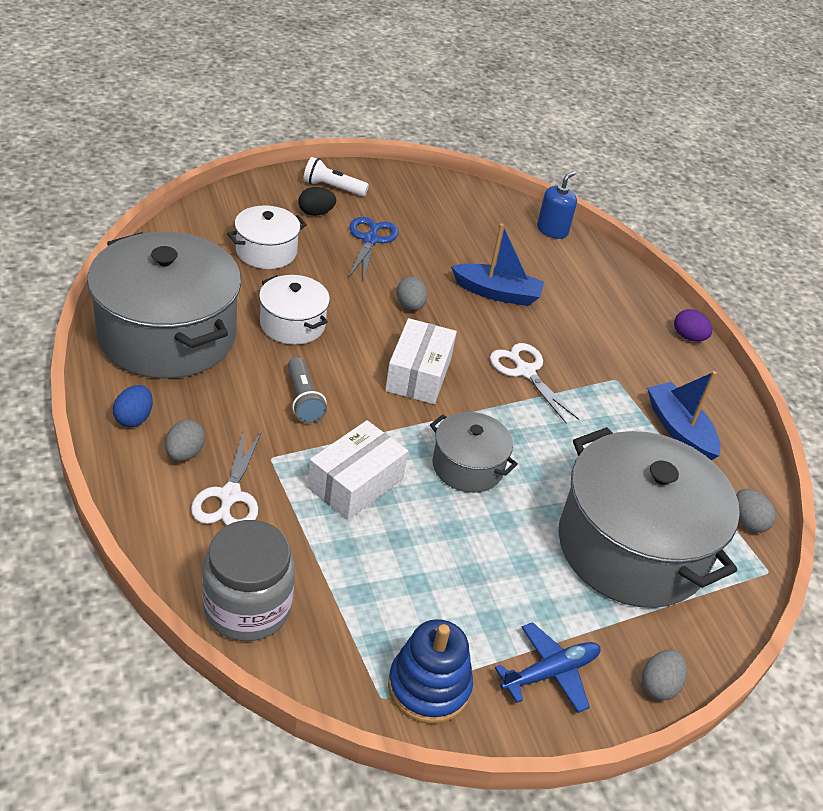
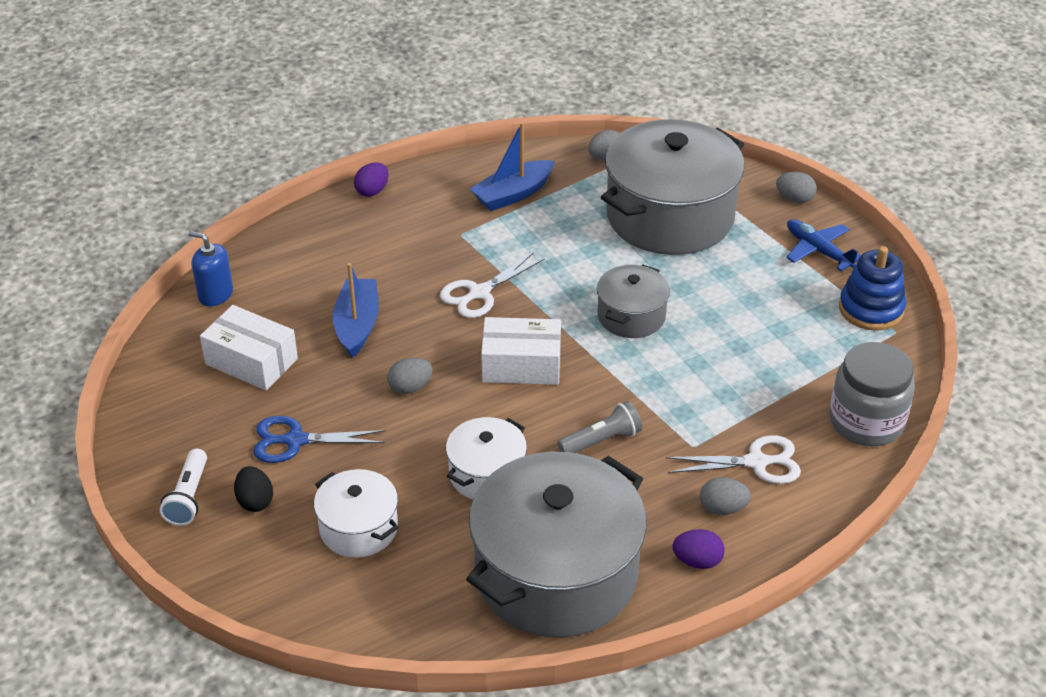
camera: 95 degrees left, 0 degrees up
(134, 418) = (697, 561): blue egg -> purple egg
(355, 483) = (692, 383): white box -> white box (251, 361)

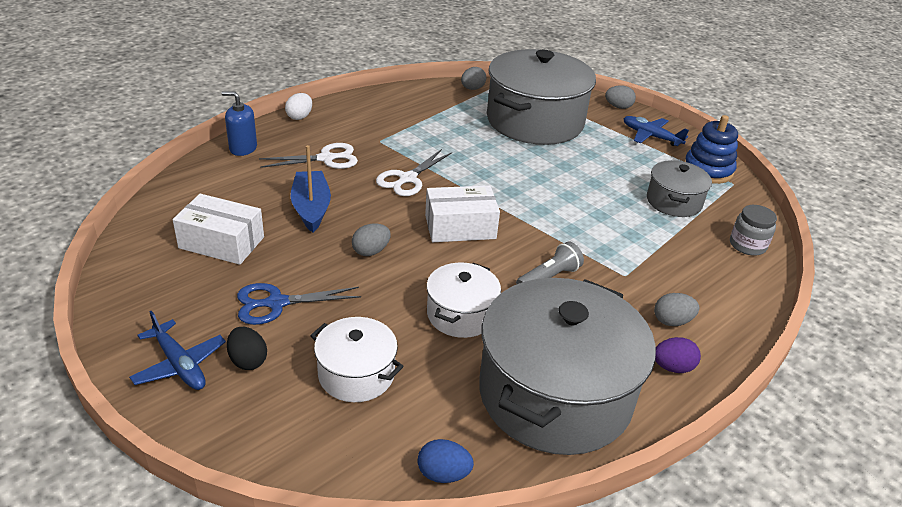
camera: 15 degrees left, 5 degrees down
(189, 497) = (179, 364): white flashlight -> blue plane
(215, 294) = (179, 194): blue soap dispenser -> blue soap dispenser (243, 148)
(372, 191) = (299, 117): purple egg -> white egg
(416, 638) = (443, 474): none -> blue egg
(513, 194) = (412, 114): blue boat -> none
(631, 316) = (534, 186): grey pot -> grey pot (674, 202)
(756, 462) = (680, 282): white scissors -> white scissors (326, 158)
(866, 421) = (747, 245): grey jar -> grey jar, size x0.60

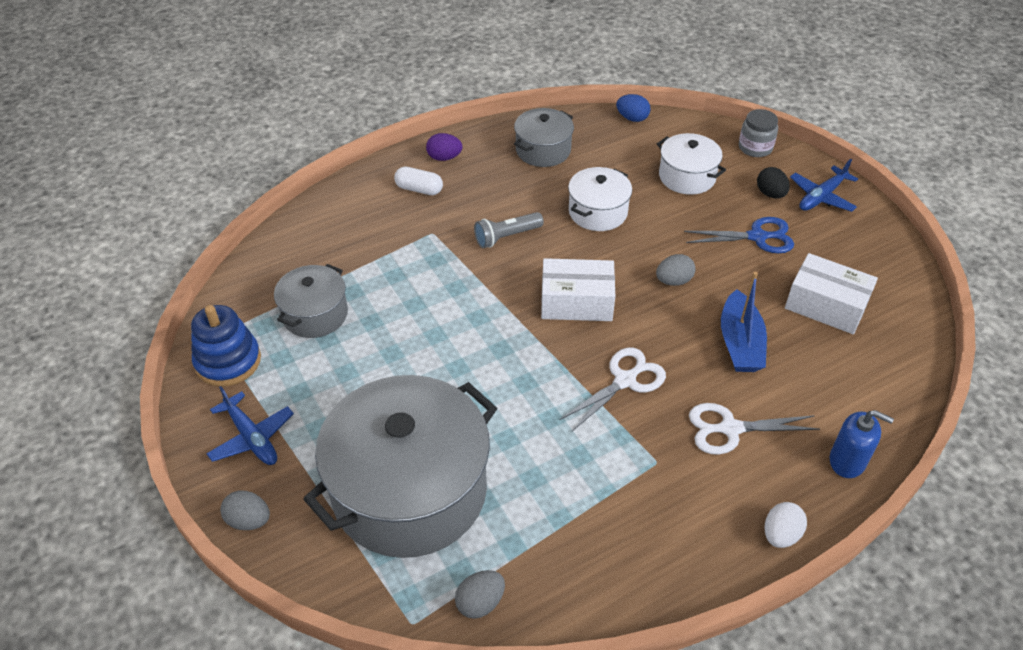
camera: 165 degrees left, 10 degrees up
(179, 364) = (822, 196): blue plane -> blue plane turned 105 degrees counterclockwise
(555, 394) = (543, 150): grey pot -> grey pot, size x0.50
(672, 321) = (419, 189): grey egg -> white capsule
(747, 245) = (283, 252): grey jar -> grey jar (755, 148)

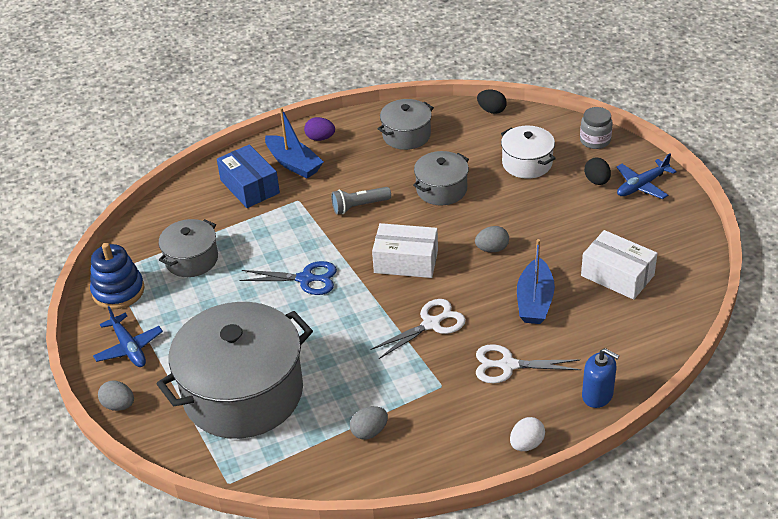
camera: 10 degrees right, 5 degrees down
(371, 219) = (250, 186): none -> blue box
(419, 189) = (294, 164): white capsule -> blue boat
(480, 602) = (281, 473): grey egg -> grey egg (369, 432)
(598, 212) = (441, 189): white pot -> grey pot
(632, 118) = (491, 110): blue egg -> black egg
(757, 237) = (574, 216): blue scissors -> blue scissors (305, 279)

